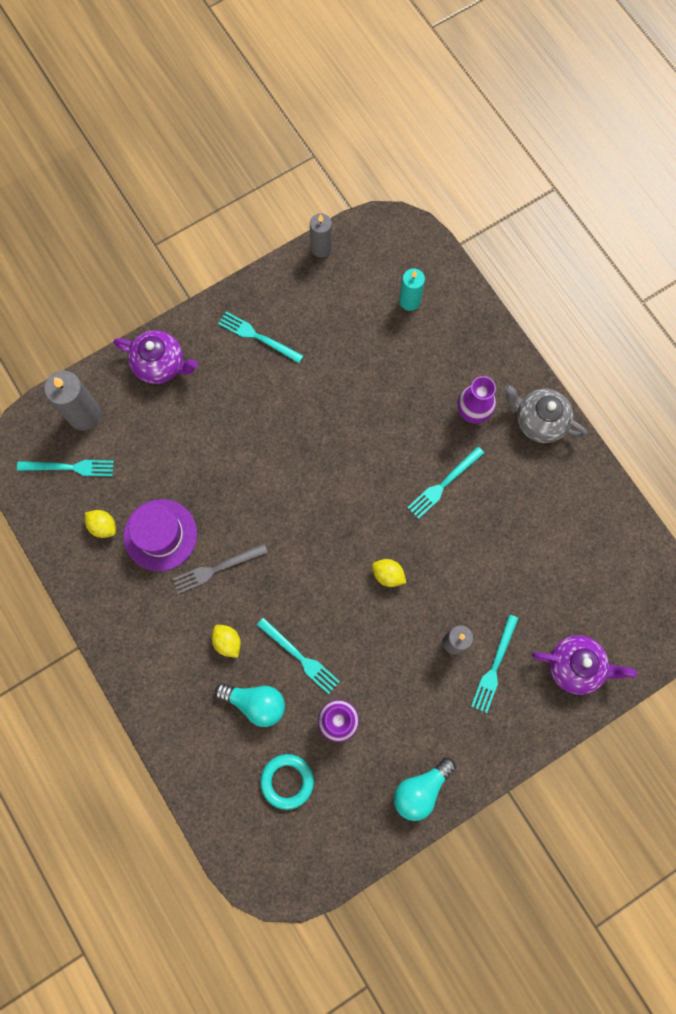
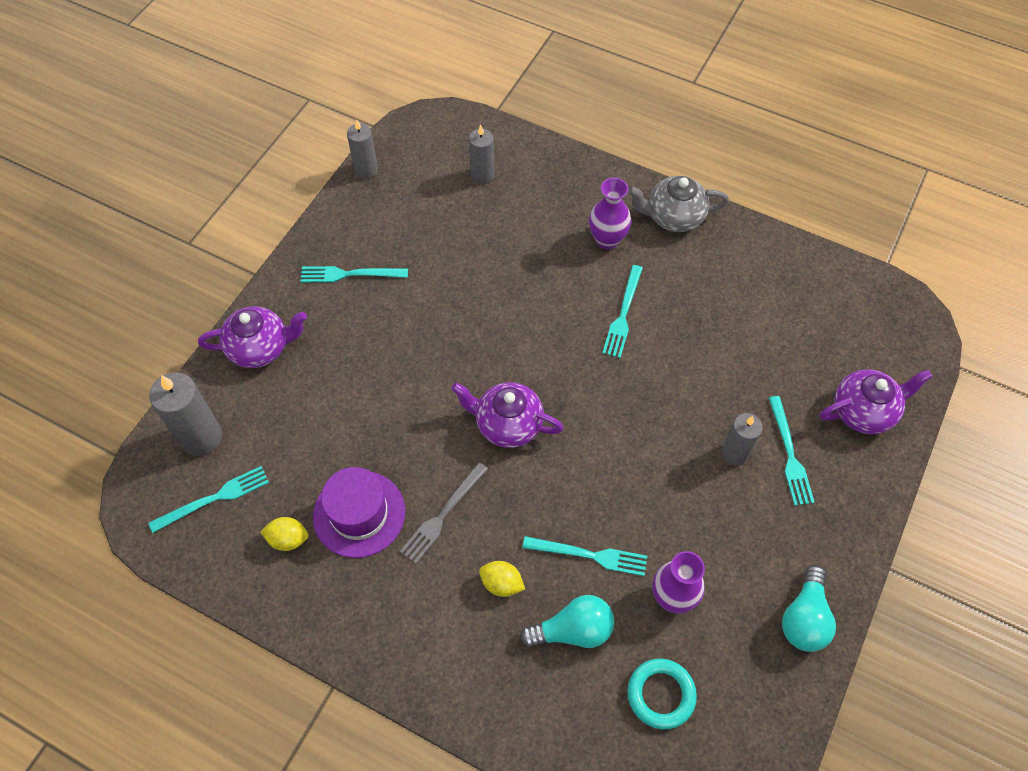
camera: 30 degrees left, 15 degrees down
(302, 525) = (507, 424): none -> purple teapot
(388, 575) = (626, 425): yellow lemon -> none
(409, 301) = (482, 175): turquoise candle -> grey candle

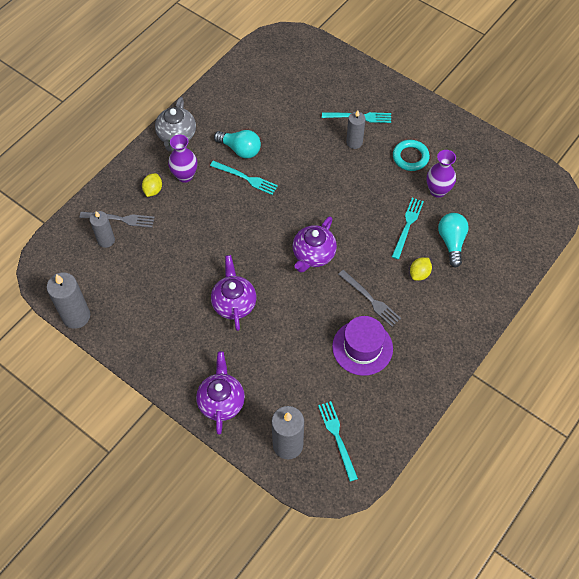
camera: 80 degrees left, 0 degrees up
(288, 539) = (374, 392): yellow lemon -> yellow lemon (153, 190)
(350, 274) = (171, 336): turquoise fork -> none
(366, 170) = (76, 316): grey candle -> grey candle, size x1.54
(518, 182) = (120, 219): none -> grey fork
(661, 694) = (491, 207): turquoise ring -> turquoise ring (410, 157)
(804, 618) = (456, 134): turquoise light bulb -> turquoise light bulb (240, 149)
(864, 411) = (338, 77): purple teapot -> purple teapot (234, 303)

